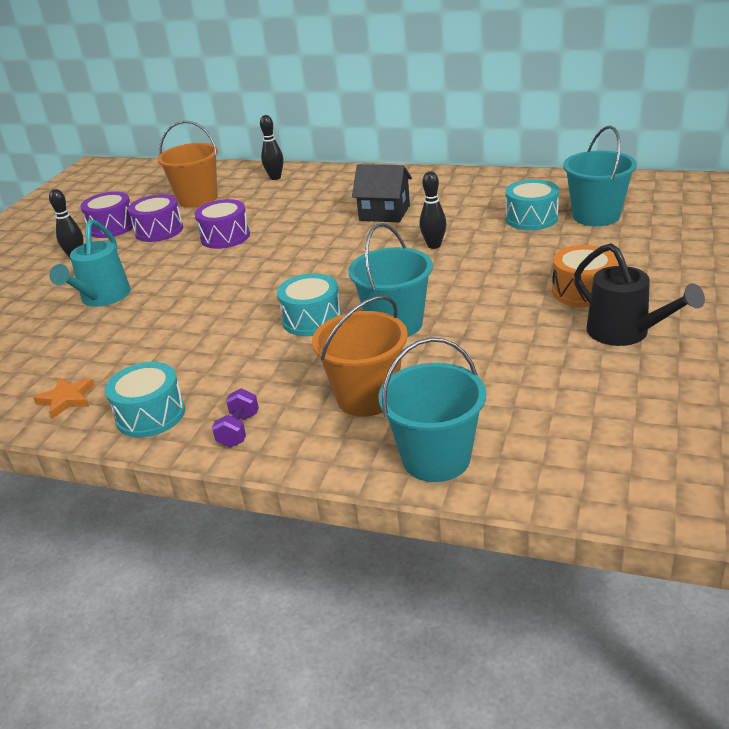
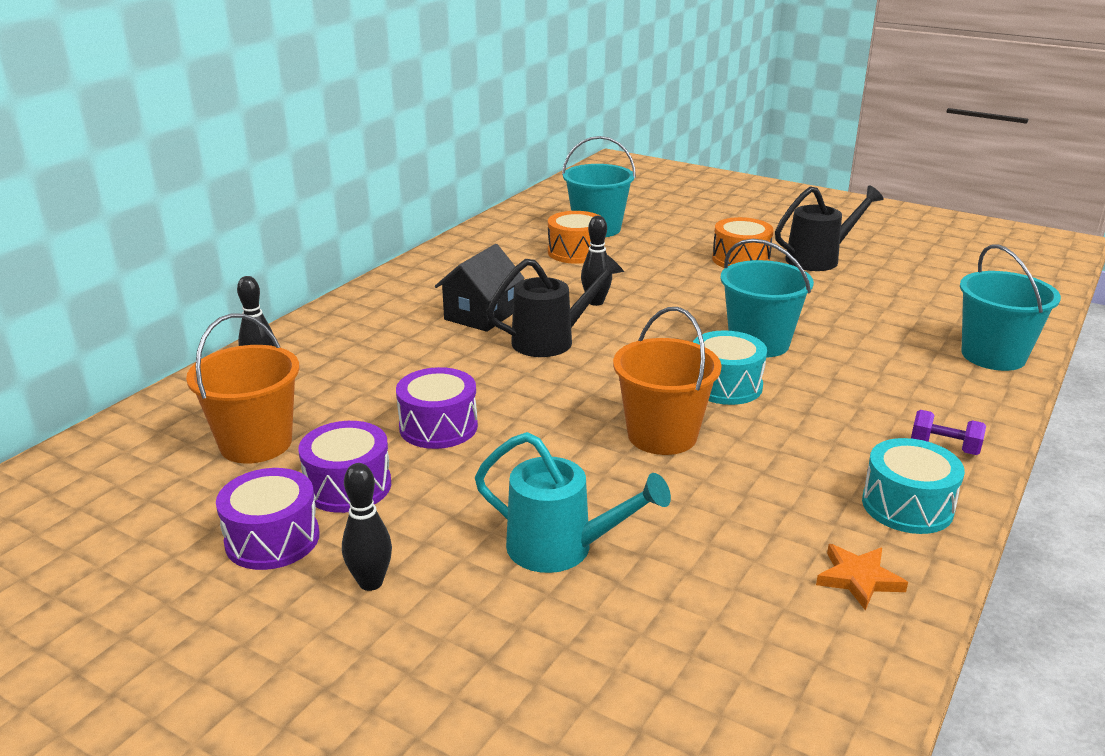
camera: 80 degrees left, 5 degrees down
(356, 244) = (552, 340): none -> black watering can
(367, 397) = (893, 373): orange bucket -> orange bucket (662, 435)
(531, 218) = (575, 252): turquoise drum -> orange drum

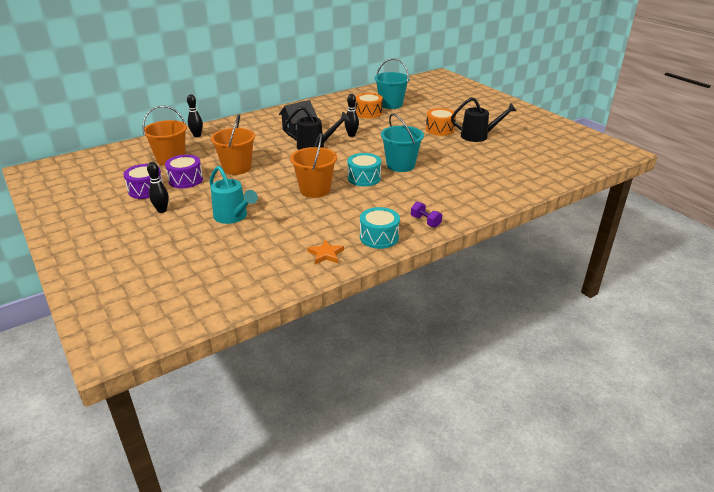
camera: 25 degrees right, 5 degrees up
(438, 427) = (237, 168): purple drum -> orange bucket
(993, 356) = (503, 193): turquoise bucket -> none

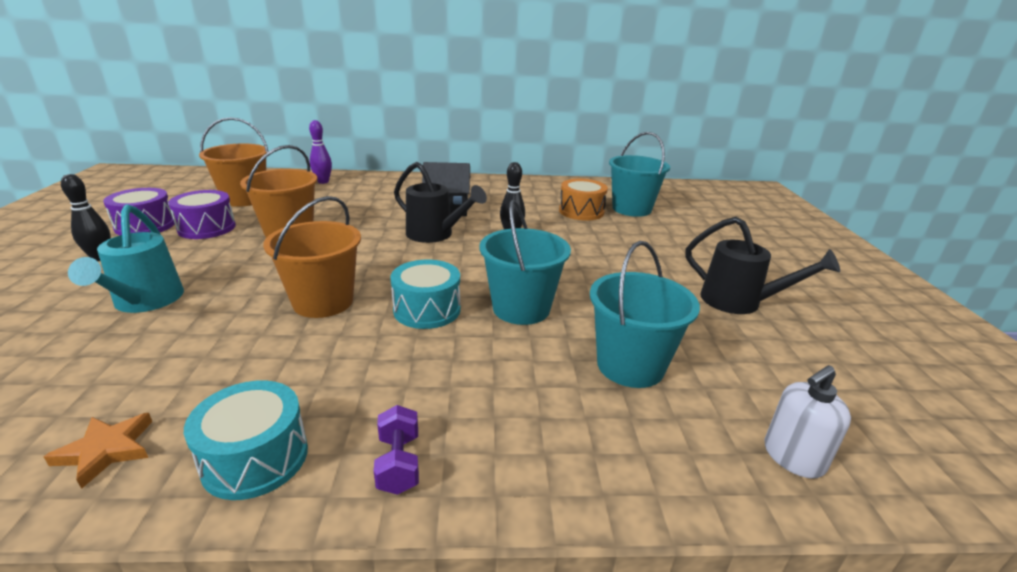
camera: 30 degrees right, 5 degrees down
(197, 135) = (323, 182): black bowling pin -> purple bowling pin
(440, 129) = (672, 268): orange drum -> none
(463, 171) = (630, 365): none -> turquoise bucket
(533, 179) = (793, 457): none -> white soap dispenser

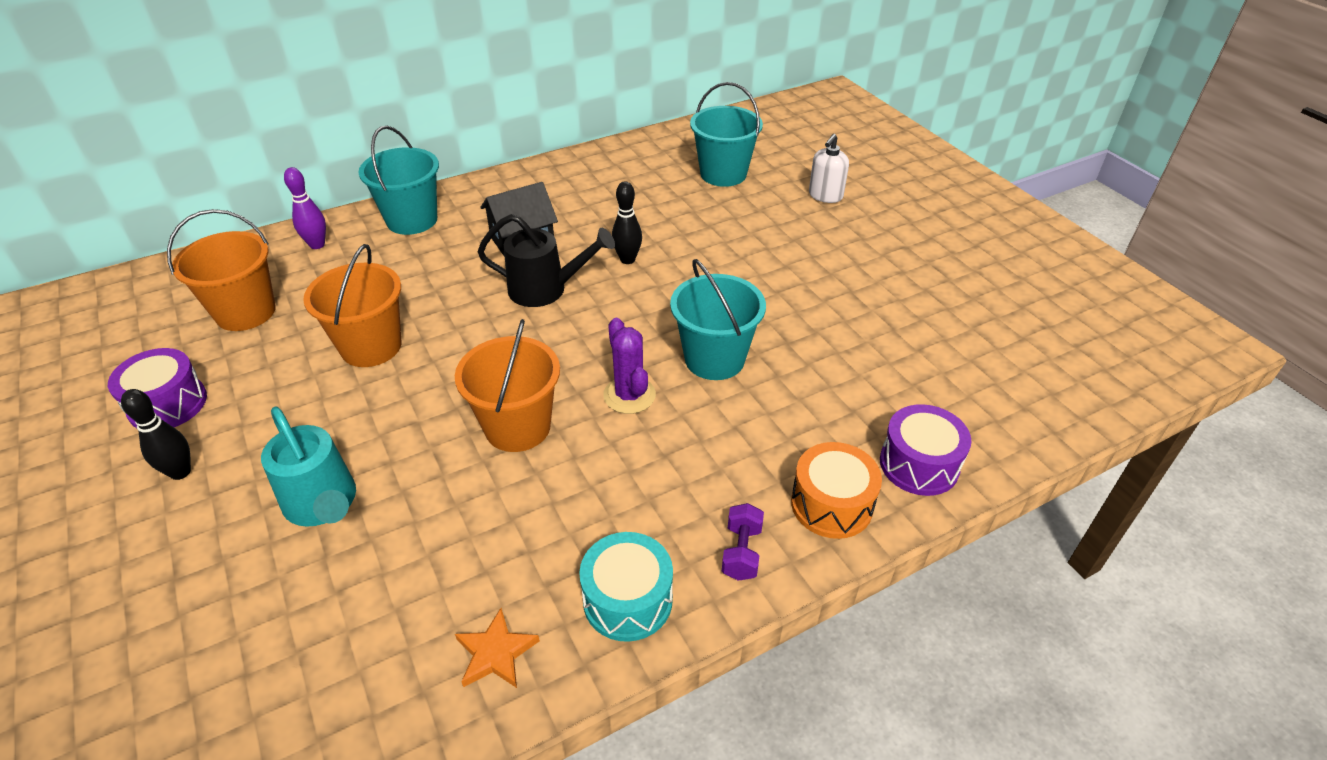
camera: 25 degrees left, 15 degrees up
(207, 228) = (257, 378): purple drum -> purple drum (919, 464)
(399, 463) = (741, 552): purple dumbbell -> purple dumbbell turned 45 degrees clockwise
(427, 310) = (629, 395): turquoise drum -> purple cactus
(581, 211) = (674, 196): orange drum -> orange drum (831, 504)
(630, 365) = (847, 386): turquoise bucket -> turquoise bucket (412, 220)
(739, 302) = (893, 277): black watering can -> none
(793, 457) = (1001, 423): white soap dispenser -> white soap dispenser (825, 196)

